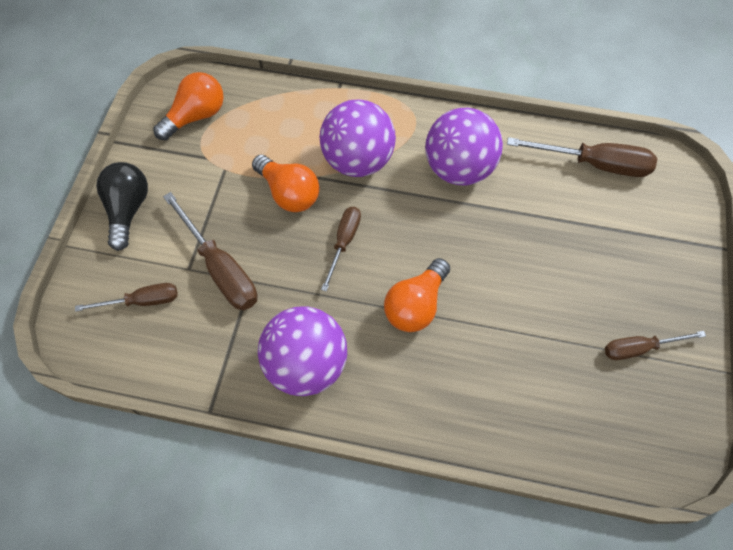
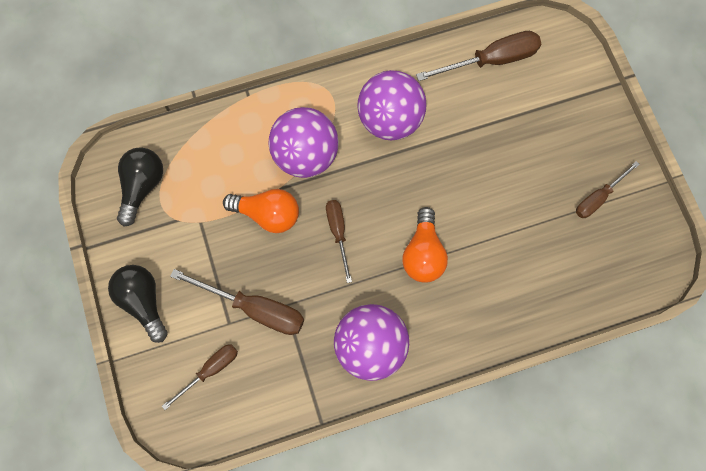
camera: 30 degrees left, 10 degrees up
(196, 116) = (142, 187): orange light bulb -> black light bulb

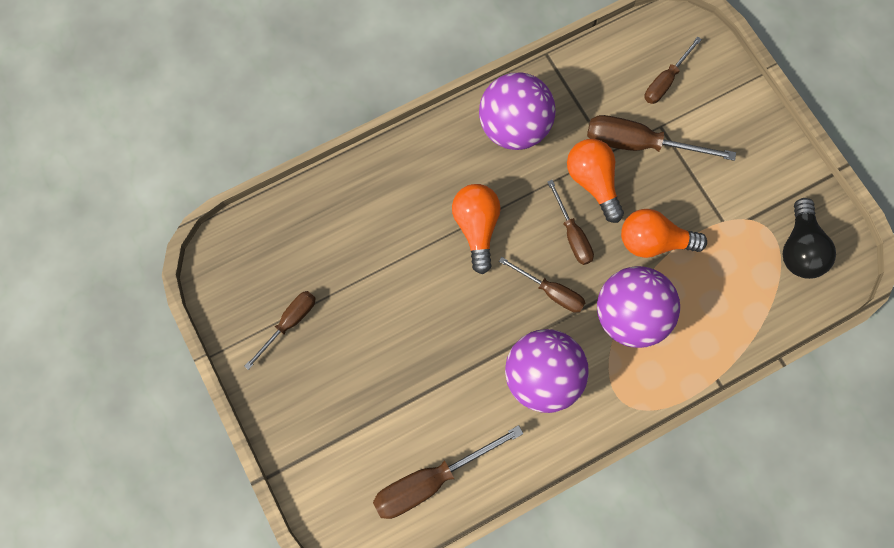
camera: 170 degrees right, 0 degrees up
(143, 302) = (753, 132): black light bulb -> none
(307, 278) = (593, 182): none -> orange light bulb
(368, 186) = (550, 292): none -> brown screwdriver

